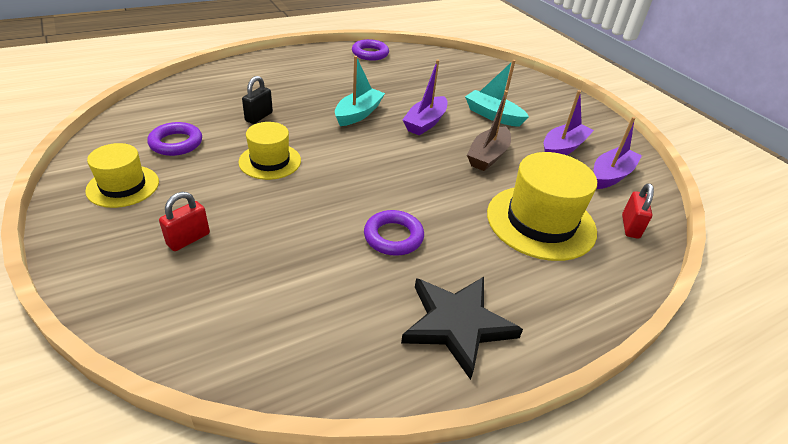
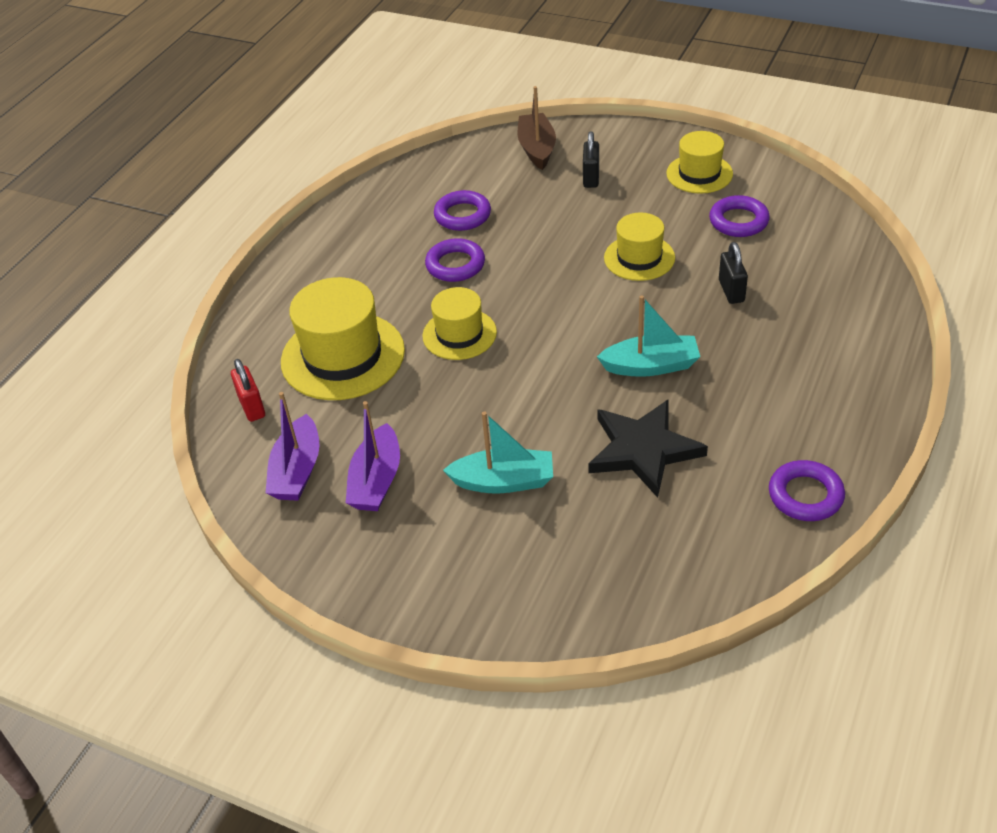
camera: 150 degrees right, 5 degrees up
(188, 239) = (591, 178): red padlock -> black padlock
(334, 279) = (462, 215): none -> purple ring
(358, 114) = (651, 366): turquoise boat -> turquoise boat turned 90 degrees counterclockwise
(425, 123) = (567, 406): purple boat -> none
(444, 188) = (459, 334): none -> yellow hat
(457, 324) = (353, 240): black star -> black star (643, 450)
(488, 156) = (453, 404): brown boat -> brown boat (537, 149)

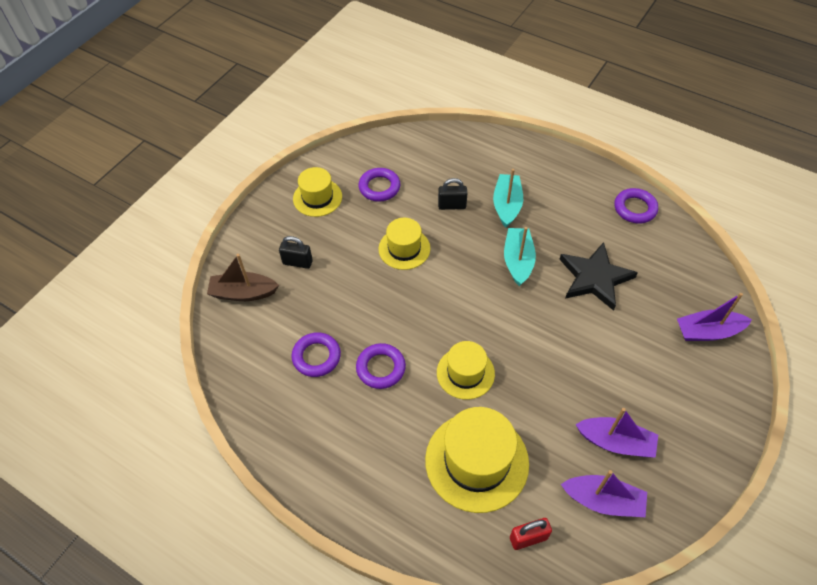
camera: 85 degrees left, 10 degrees up
(504, 481) = (619, 360): turquoise boat -> turquoise boat (507, 205)
(574, 588) = (707, 332): none -> purple boat

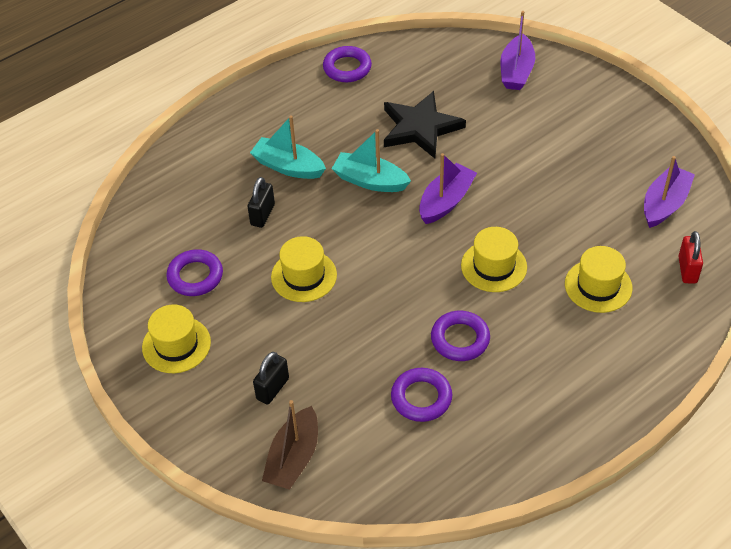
camera: 70 degrees left, 5 degrees down
(476, 461) = (598, 286): yellow hat -> yellow hat, size x0.60
(615, 442) = (609, 176): purple boat -> purple boat (446, 201)

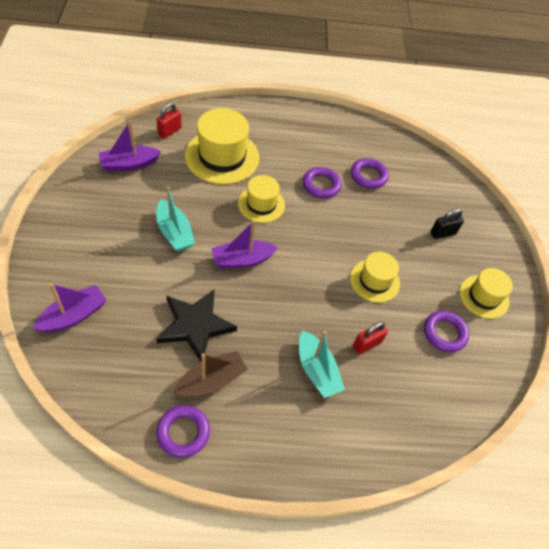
camera: 150 degrees left, 5 degrees up
(262, 215) = (367, 344): black padlock -> red padlock
(293, 458) = (455, 196): brown boat -> brown boat (211, 380)
(370, 181) = (272, 312): turquoise boat -> turquoise boat (174, 232)
(598, 286) = (222, 156): yellow hat -> yellow hat, size x1.65

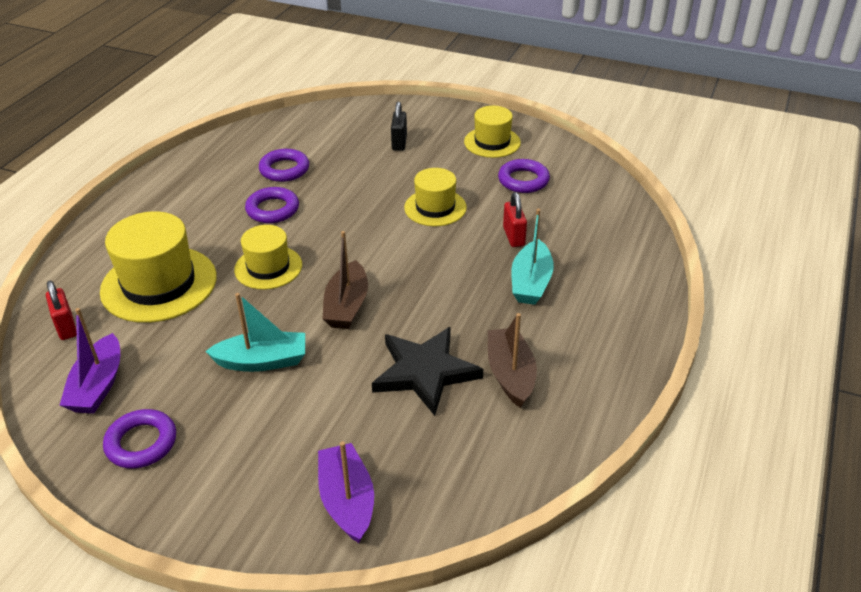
camera: 60 degrees left, 15 degrees down
(183, 432) = (571, 416): purple ring -> purple ring (141, 443)
(242, 260) = (347, 306): purple boat -> brown boat
(317, 370) = (531, 282): turquoise boat -> turquoise boat turned 105 degrees clockwise

